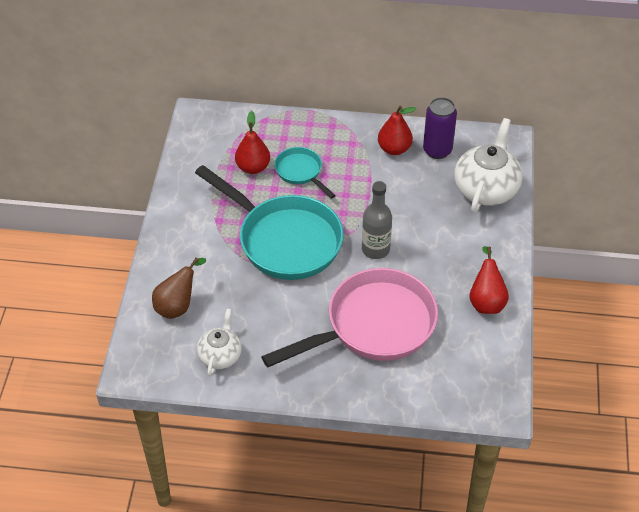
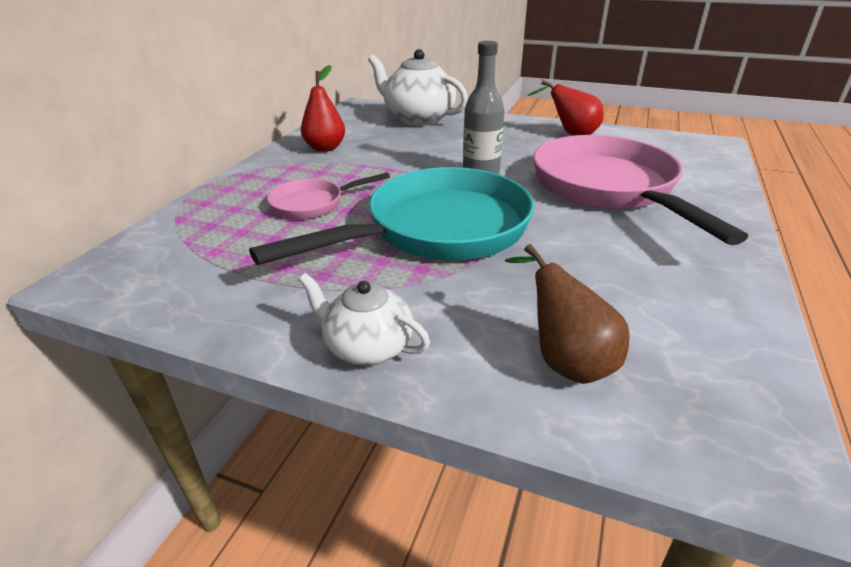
camera: 75 degrees left, 15 degrees down
(220, 355) = (688, 318): white teapot -> white teapot (367, 346)
(253, 167) = (269, 239): red pear -> none
(301, 172) = (313, 204): turquoise pan -> pink pan
(437, 150) = (347, 130): purple can -> none

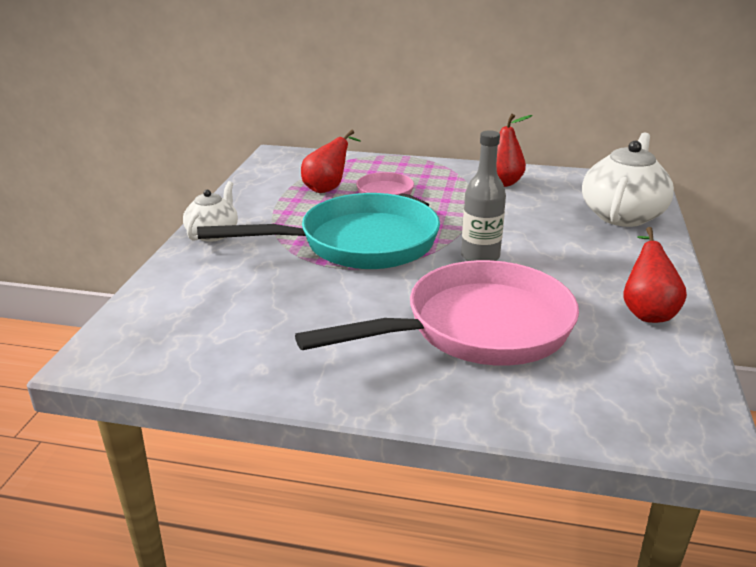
camera: 80 degrees right, 5 degrees down
(263, 241) = (328, 188): none -> red pear
(437, 230) = (357, 244): turquoise pan -> turquoise pan turned 60 degrees counterclockwise
(565, 360) = (194, 295): brown pear -> none

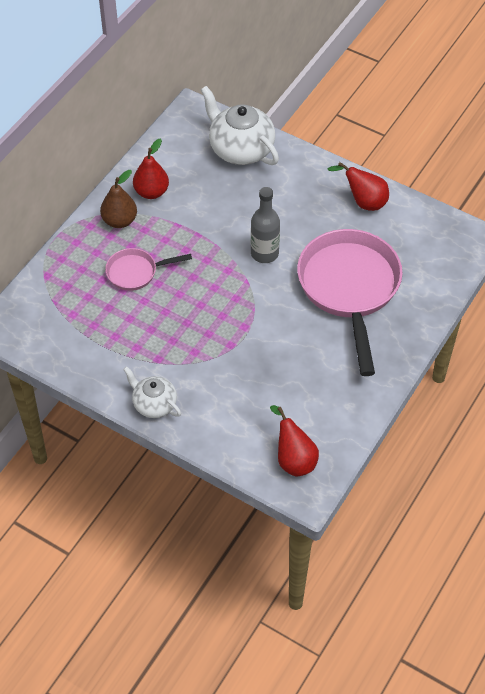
camera: 70 degrees left, 25 degrees up
(328, 188) = (102, 309): red pear -> red pear (293, 459)
(357, 244) = (214, 316): turquoise pan -> none
(448, 176) = (120, 221): none -> brown pear

